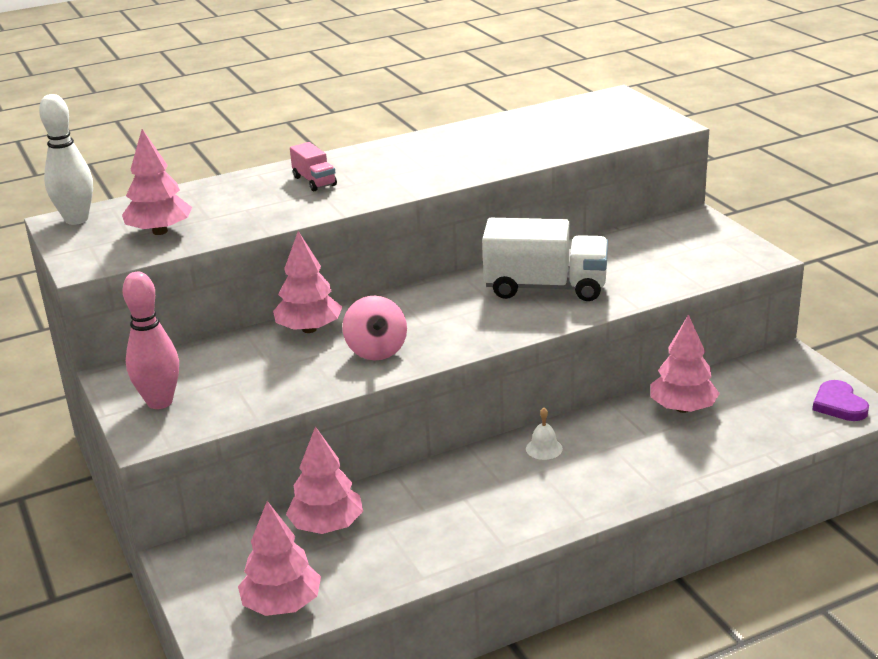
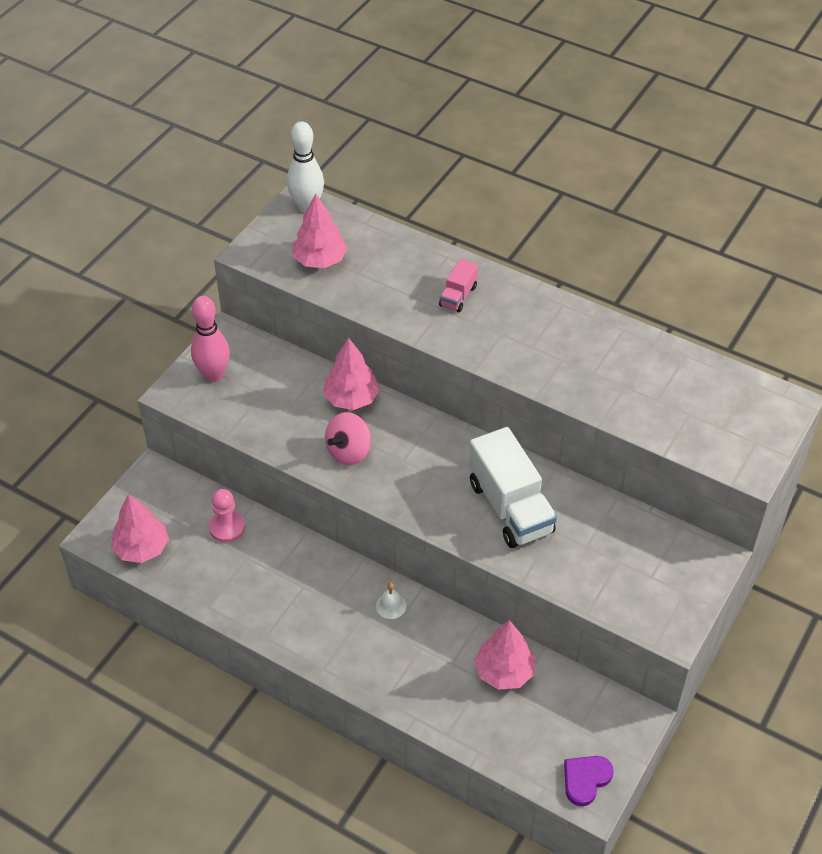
camera: 55 degrees right, 20 degrees up
(327, 526) = (227, 528): pink tree -> pink pawn

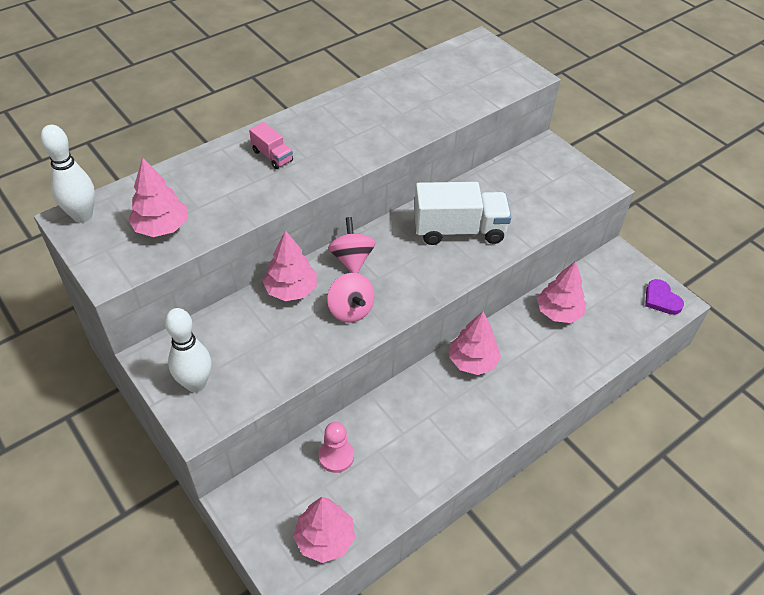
camera: 70 degrees left, 0 degrees up
(213, 375) = (196, 384): pink bowling pin -> white bowling pin
(391, 606) = (472, 361): white bell -> pink tree
(416, 431) = (352, 259): none -> pink spinning top

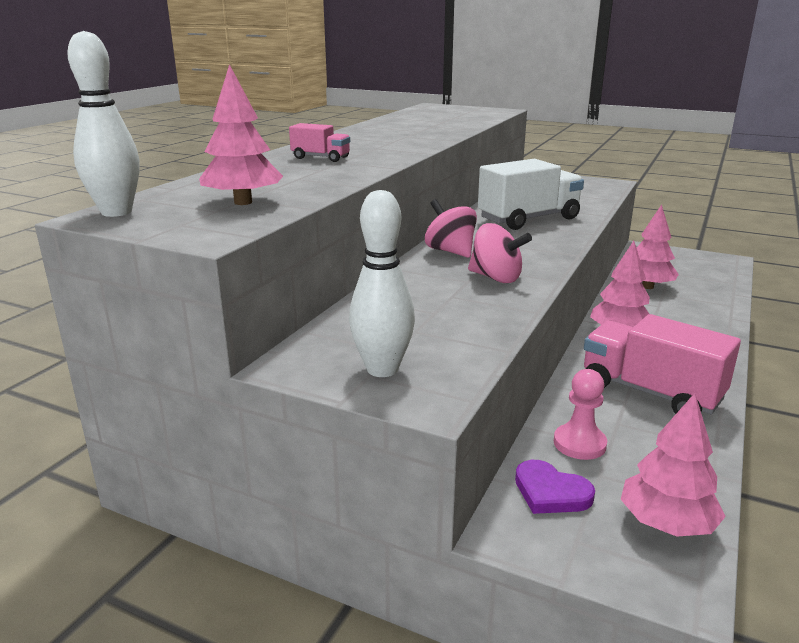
camera: 25 degrees left, 25 degrees down
(291, 290) = (411, 280): pink tree -> none
(429, 432) = (650, 392): none -> pink truck
(661, 299) = (713, 261): purple heart -> purple heart (550, 492)

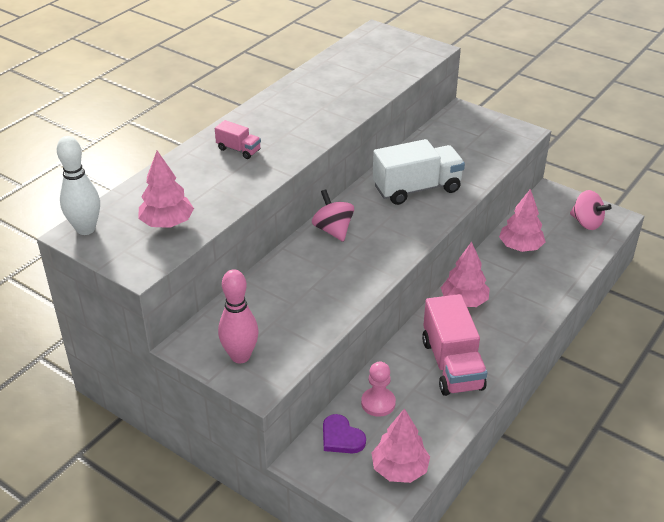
camera: 10 degrees right, 15 degrees up
(382, 369) = (240, 356): white bowling pin -> pink bowling pin
(496, 278) = (352, 269): pink spinning top -> pink spinning top (586, 223)
(650, 392) = (452, 364): pink truck -> pink truck turned 150 degrees counterclockwise

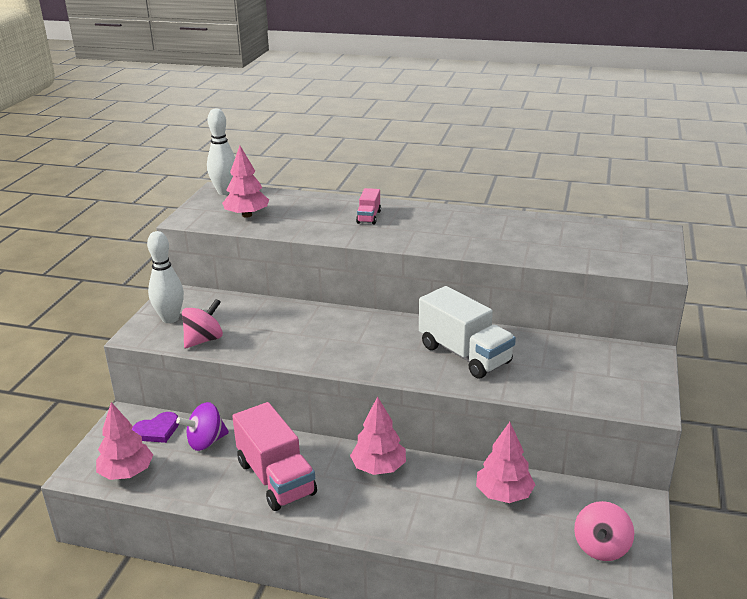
camera: 70 degrees right, 10 degrees down
(240, 356) = (170, 319): pink bowling pin -> white bowling pin
(333, 230) = (361, 323): pink spinning top -> pink spinning top (204, 340)
(341, 437) = (157, 430): purple heart -> purple heart turned 150 degrees counterclockwise
(378, 403) = (206, 442): pink pawn -> purple spinning top
(452, 364) = (276, 478): pink truck -> pink truck turned 90 degrees counterclockwise

